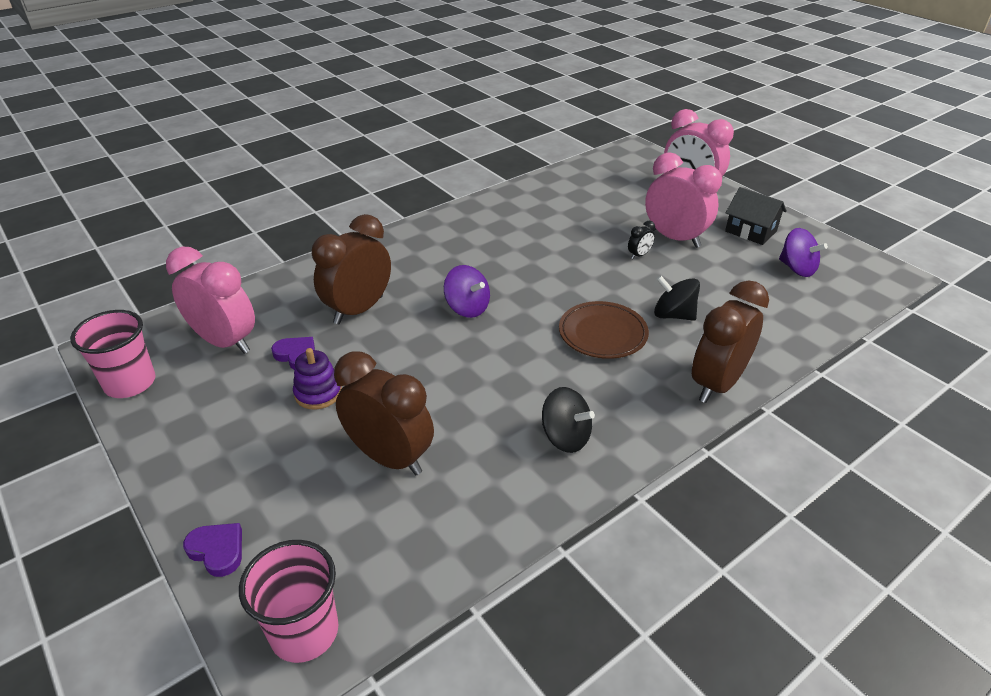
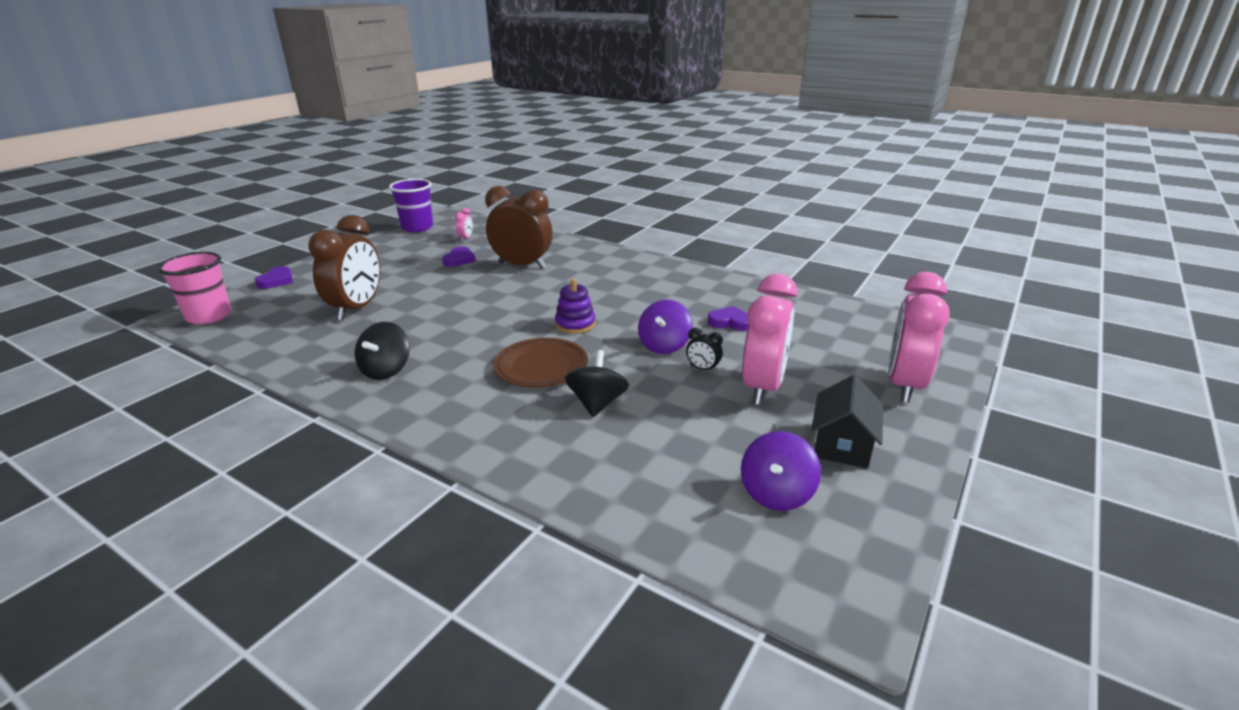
camera: 70 degrees right, 10 degrees down
(130, 383) = (417, 227): pink cup -> purple cup
(225, 342) = (465, 238): pink clock -> pink clock, size x0.41
(318, 393) = (420, 274): purple stacking toy -> purple stacking toy (575, 324)
(467, 308) = (547, 301): purple spinning top -> purple spinning top (664, 345)
(569, 224) = (730, 322): none -> purple heart
(717, 384) = (483, 444): brown clock -> none

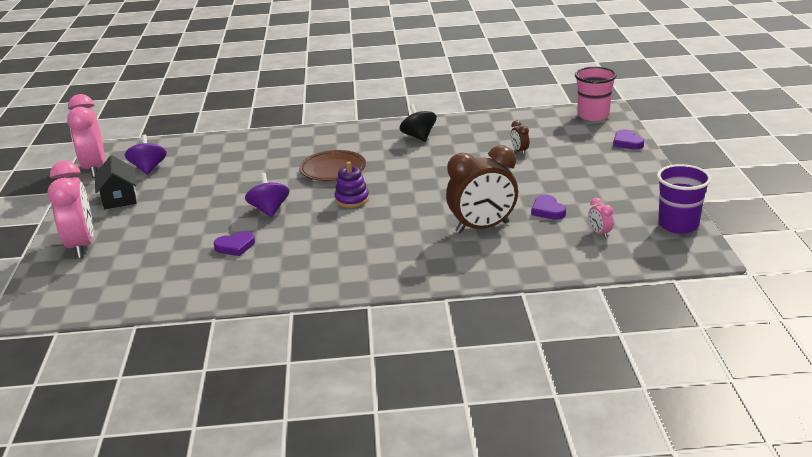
camera: 145 degrees right, 0 degrees up
(357, 309) = (519, 151): brown clock -> brown clock, size x0.41
(597, 403) = (274, 167): black spinning top -> none
(703, 369) = (228, 206): black clock -> none
(763, 387) = (180, 209): pink clock -> pink clock (94, 168)

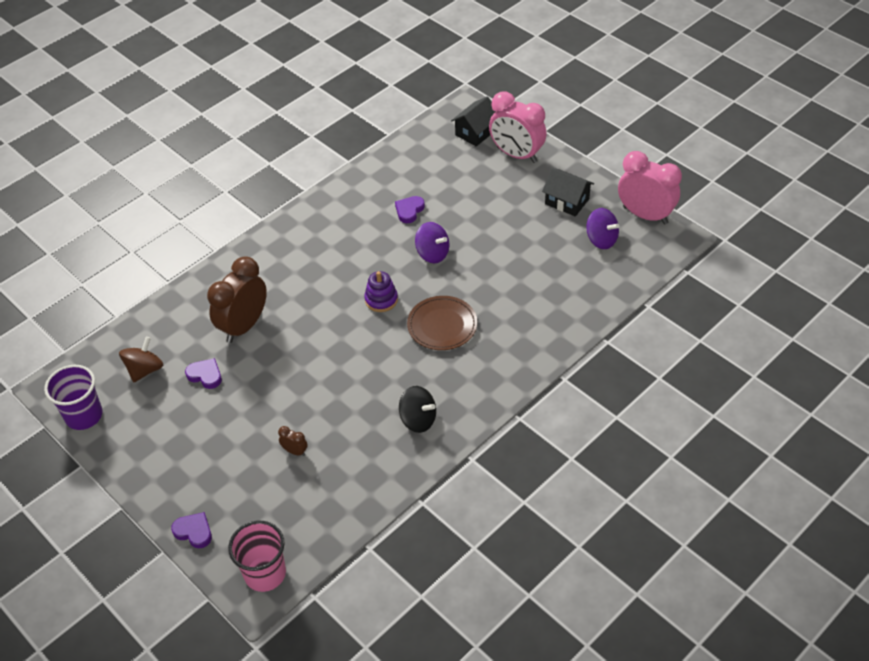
camera: 140 degrees right, 20 degrees up
(70, 281) = (476, 132): none -> black house
(599, 233) = (145, 370): pink clock -> brown spinning top

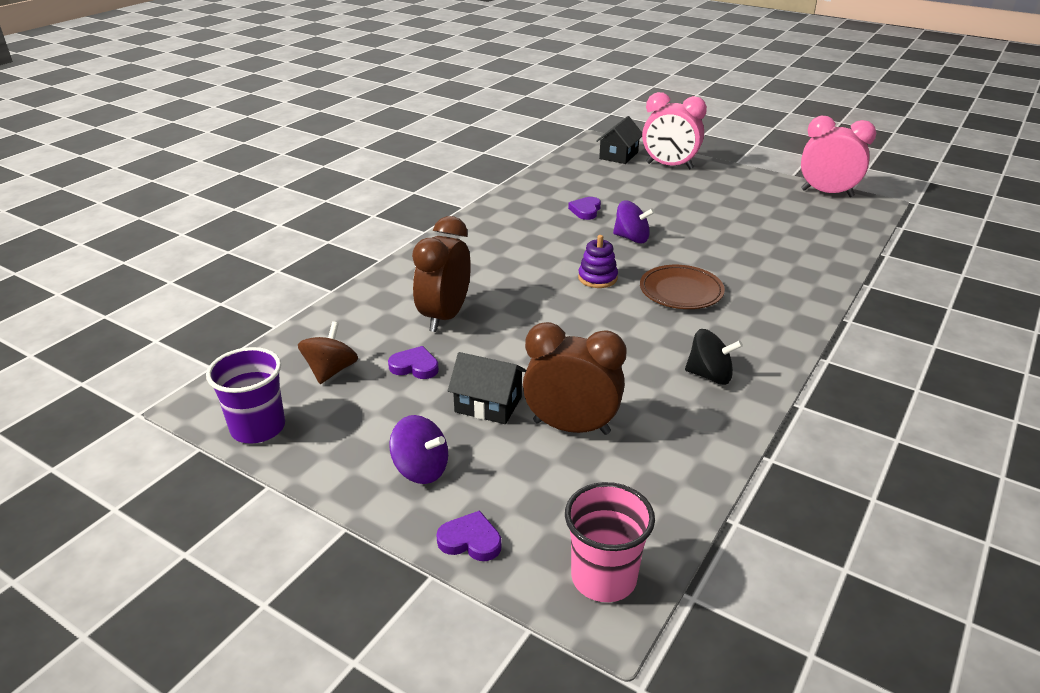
camera: 15 degrees left, 15 degrees down
(295, 451) = (571, 427): brown clock -> brown clock, size x2.43
(567, 201) = (743, 191): black house -> black house (488, 404)
(601, 240) = (799, 213): purple spinning top -> purple spinning top (421, 469)

